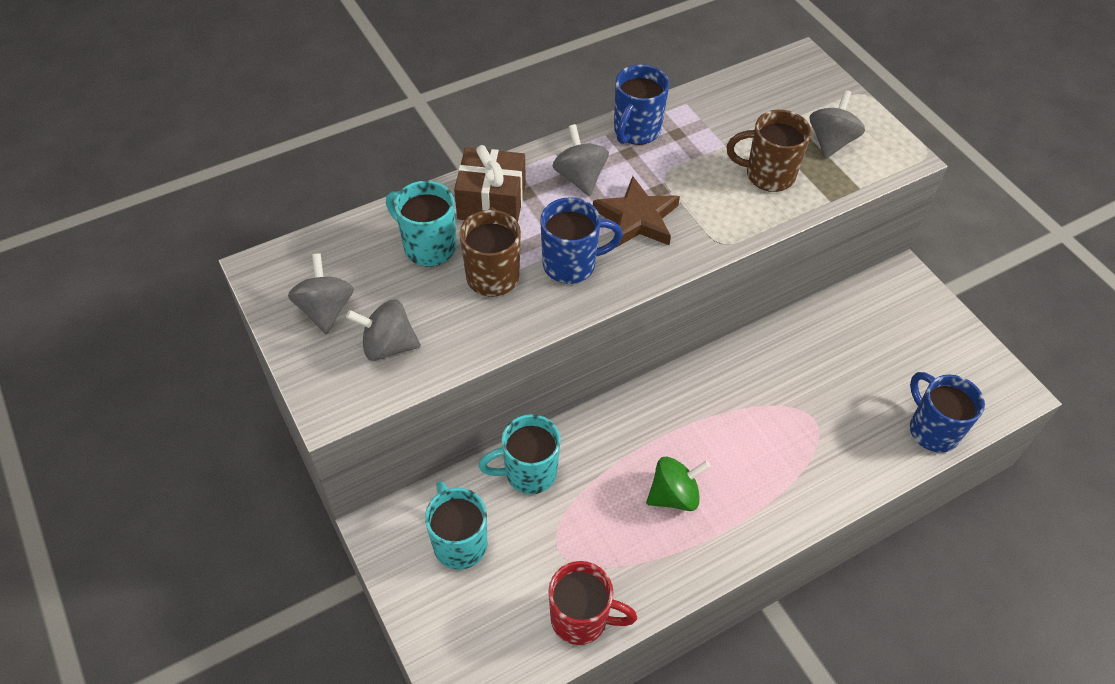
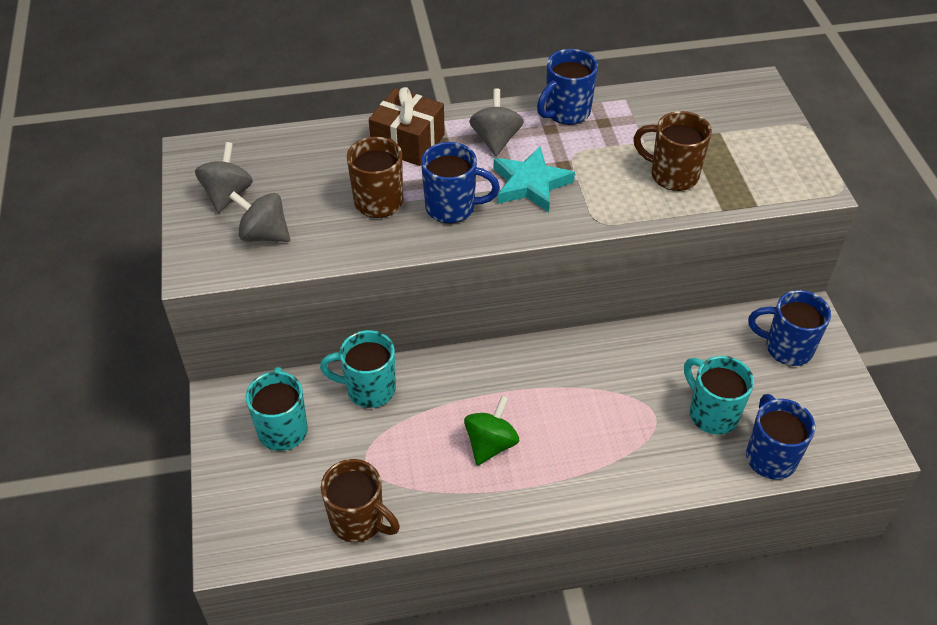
camera: 20 degrees right, 5 degrees down
(428, 247) = (336, 165): turquoise mug -> turquoise mug (712, 414)
(581, 619) = (359, 521): red mug -> brown mug
(637, 218) = (530, 184): brown star -> turquoise star
(674, 495) = (490, 444): green spinning top -> green spinning top turned 60 degrees counterclockwise
(831, 142) = (749, 160): grey spinning top -> none
(901, 316) = (786, 348): none -> blue mug

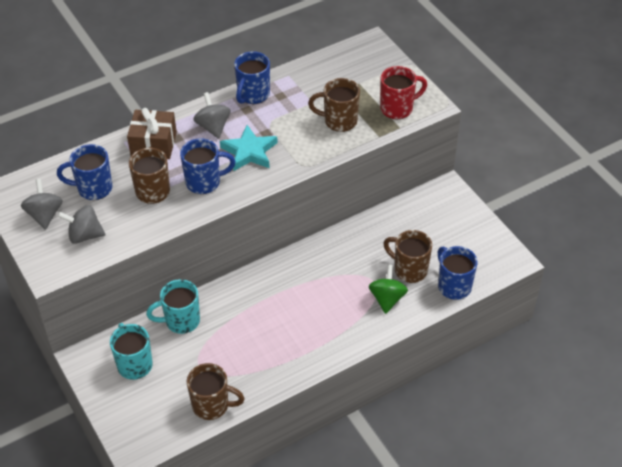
camera: 20 degrees left, 0 degrees up
(490, 444) = (277, 331): green spinning top -> green spinning top (387, 298)
(712, 414) = (409, 270): turquoise mug -> brown mug
(763, 179) = (397, 108): none -> red mug
(786, 348) = (441, 214): blue mug -> blue mug (93, 188)

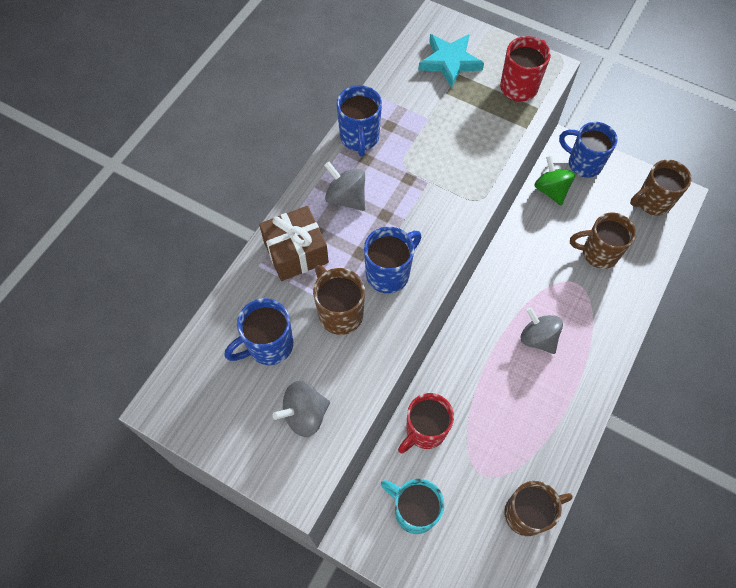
camera: 30 degrees left, 15 degrees up
(45, 215) = (236, 412): grey spinning top -> grey spinning top (537, 338)
(181, 321) = (424, 431): turquoise mug -> red mug
(249, 152) = (409, 210): turquoise star -> turquoise star (450, 62)
(339, 121) = (473, 128): brown mug -> brown mug (652, 202)
(387, 298) = (601, 296): green spinning top -> green spinning top (551, 190)
(453, 286) = (649, 250): blue mug -> blue mug (583, 163)

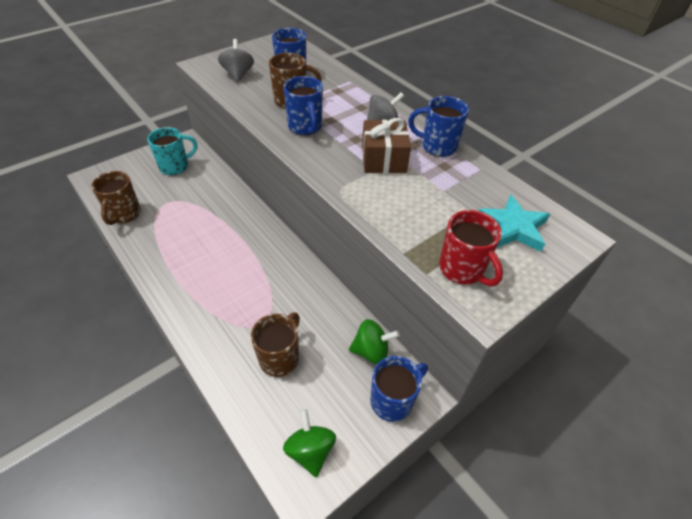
camera: 110 degrees right, 15 degrees down
(296, 252) = (350, 95): brown gift -> brown gift (383, 159)
(424, 431) = (217, 186): red mug -> none
(537, 338) = (233, 272): grey spinning top -> none
(652, 202) = (310, 450): brown mug -> green spinning top

